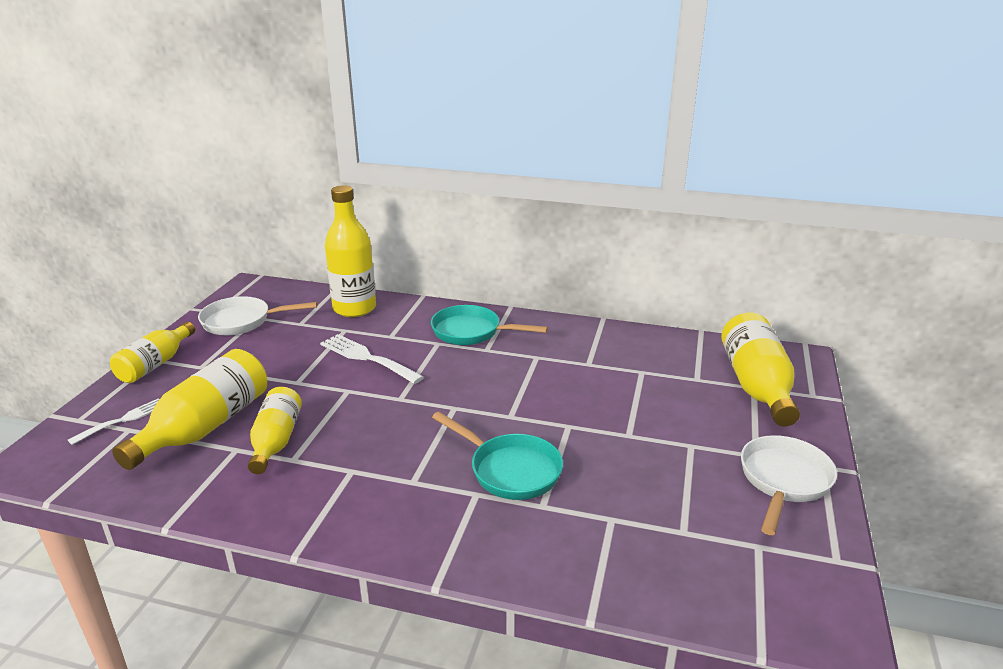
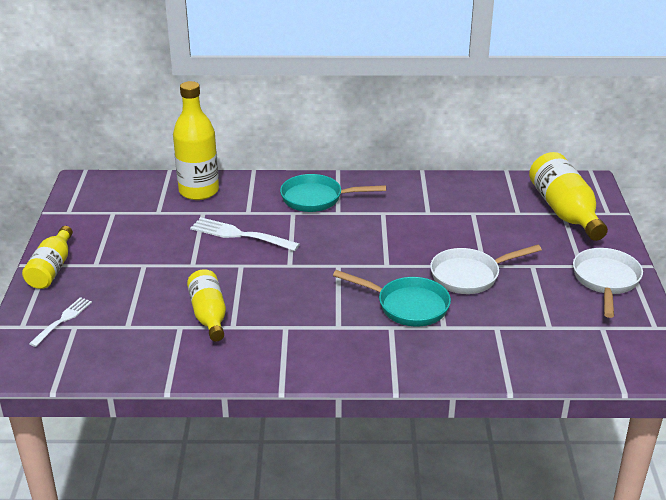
camera: 15 degrees left, 5 degrees up
(205, 427) = (140, 314): yellow bottle -> none
(242, 321) = (102, 218): white pan -> white pan (470, 276)

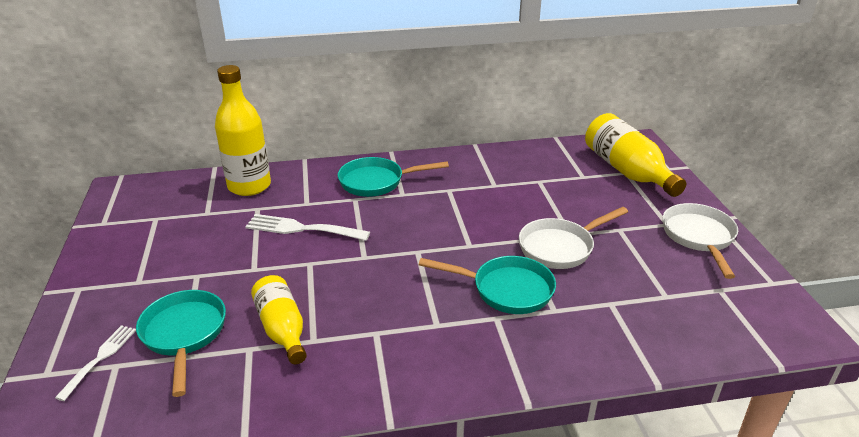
camera: 10 degrees left, 0 degrees up
(52, 269) = (84, 293): yellow bottle -> none
(129, 310) = (184, 334): none -> turquoise pan

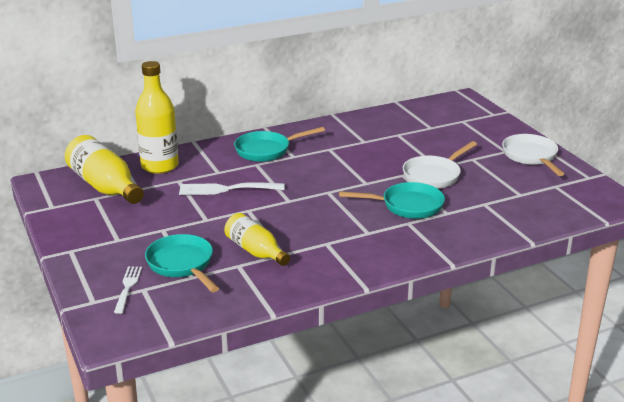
camera: 15 degrees left, 5 degrees down
(627, 171) = (463, 120): yellow bottle -> yellow bottle (105, 187)

